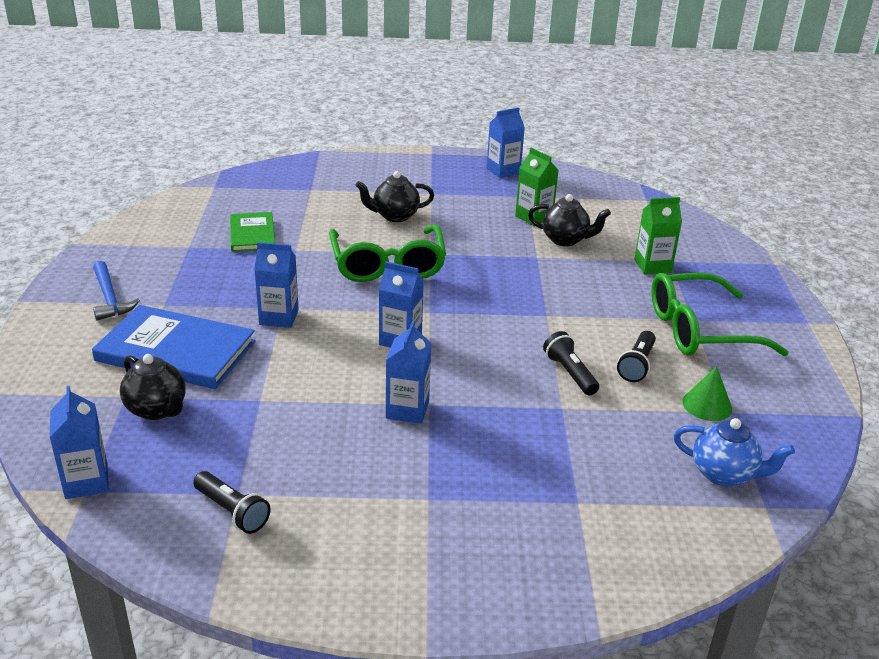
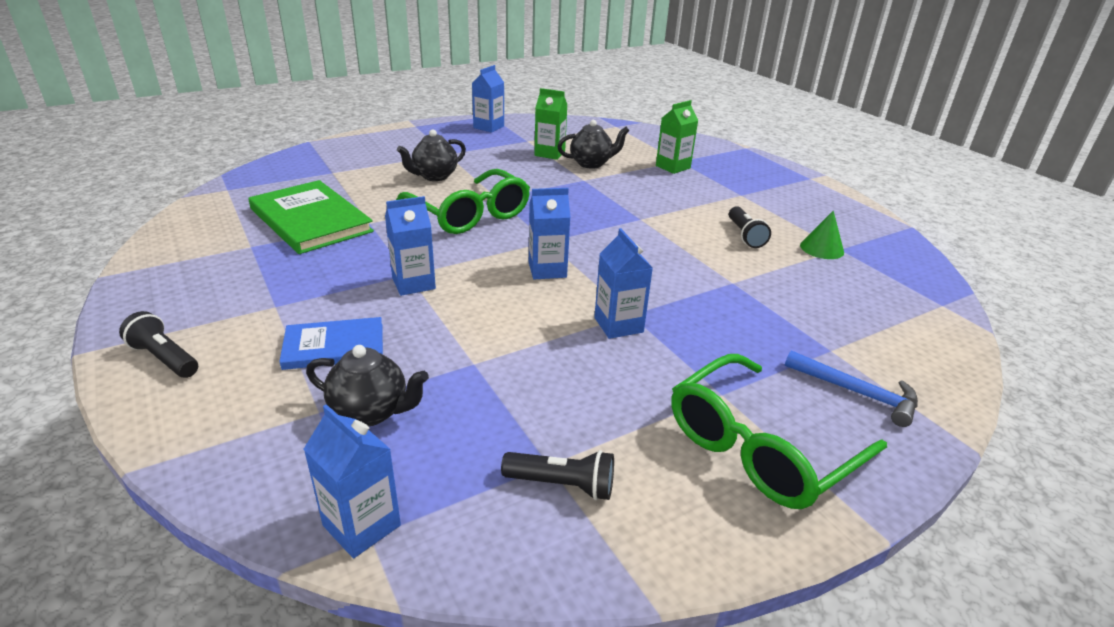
camera: 30 degrees left, 0 degrees up
(110, 298) = (202, 318): blue hammer -> blue hammer (857, 393)
(176, 351) = (334, 346): blue book -> blue book, size x0.60
(252, 234) = (311, 220): green book -> green book, size x1.68
(570, 373) = (707, 255): black flashlight -> black flashlight (164, 358)
(700, 330) = (754, 200): green glasses -> green glasses (760, 447)
(724, 474) = (892, 292): blue teapot -> none

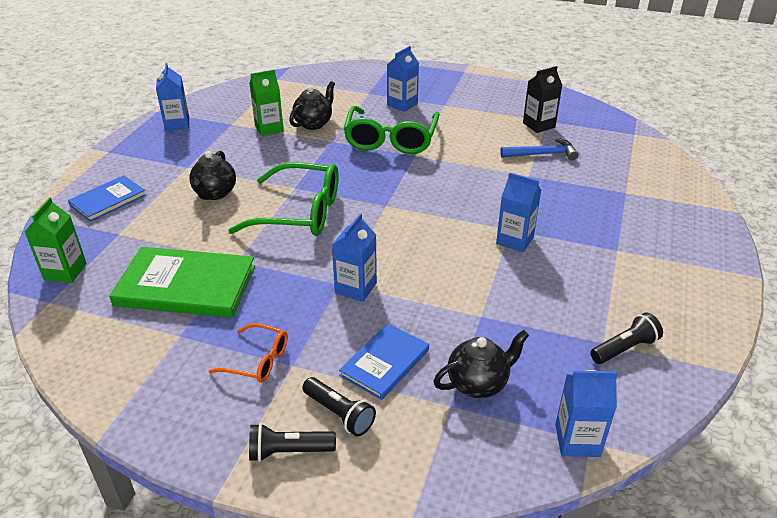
camera: 40 degrees left, 5 degrees up
(261, 289) = (257, 361): none -> orange glasses
(363, 151) = (108, 200): none -> blue book
(547, 270) = (420, 227): blue carton -> blue carton (402, 104)
(673, 167) = (372, 100): green carton -> green carton (65, 271)
(745, 235) = (489, 137): black flashlight -> black flashlight (339, 414)
(760, 447) = (669, 267): green glasses -> green glasses (391, 139)
(821, 248) = (538, 125): green cone -> black carton
(857, 393) = (666, 211): blue hammer -> blue hammer (542, 154)

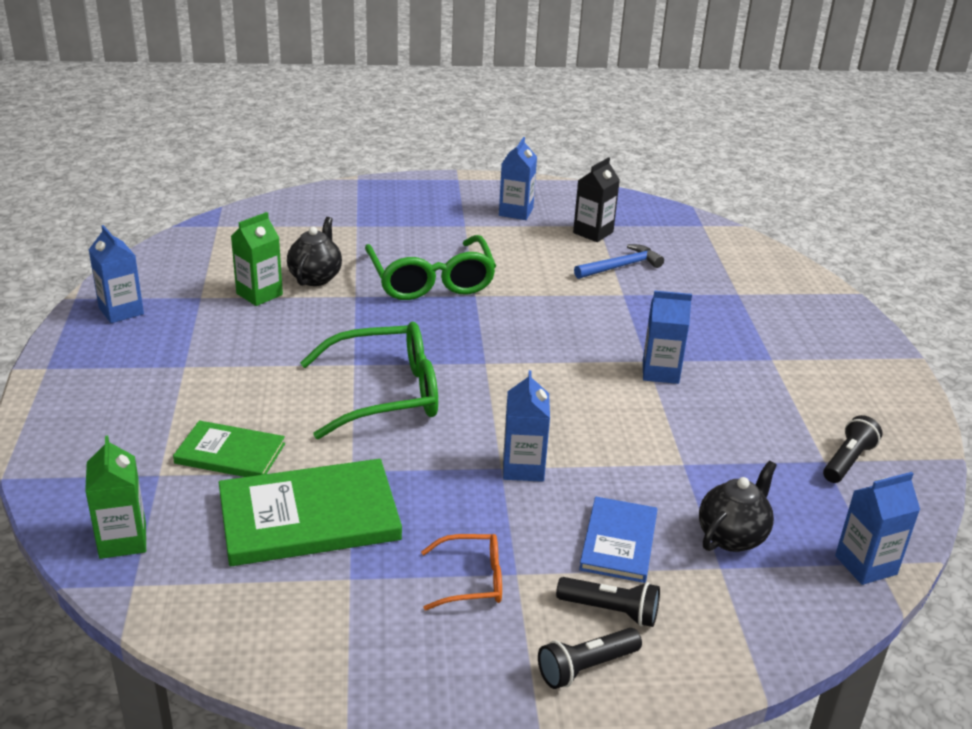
camera: 25 degrees left, 5 degrees down
(108, 200) = (105, 433): blue book -> none
(170, 230) = (230, 453): none -> green book
(215, 193) = (253, 393): black teapot -> none
(402, 104) = (412, 233): blue carton -> blue carton (516, 212)

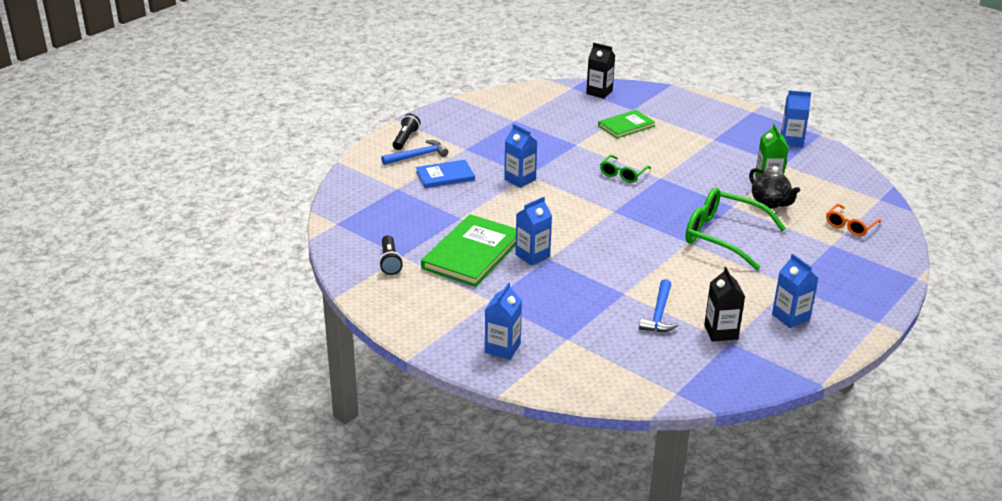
camera: 135 degrees right, 0 degrees up
(123, 540) = (599, 92): green carton -> black carton
(309, 517) = (560, 126): green book -> green book (472, 253)
(385, 394) = (623, 174): green glasses -> green glasses, size x0.52
(472, 580) = (476, 139): orange glasses -> orange glasses (850, 226)
(611, 611) = (418, 156): black flashlight -> blue hammer
(618, 542) = (445, 176): blue book -> blue book turned 75 degrees counterclockwise
(732, 536) = (405, 201): black teapot -> none
(865, 565) = (340, 220): blue carton -> blue carton (502, 348)

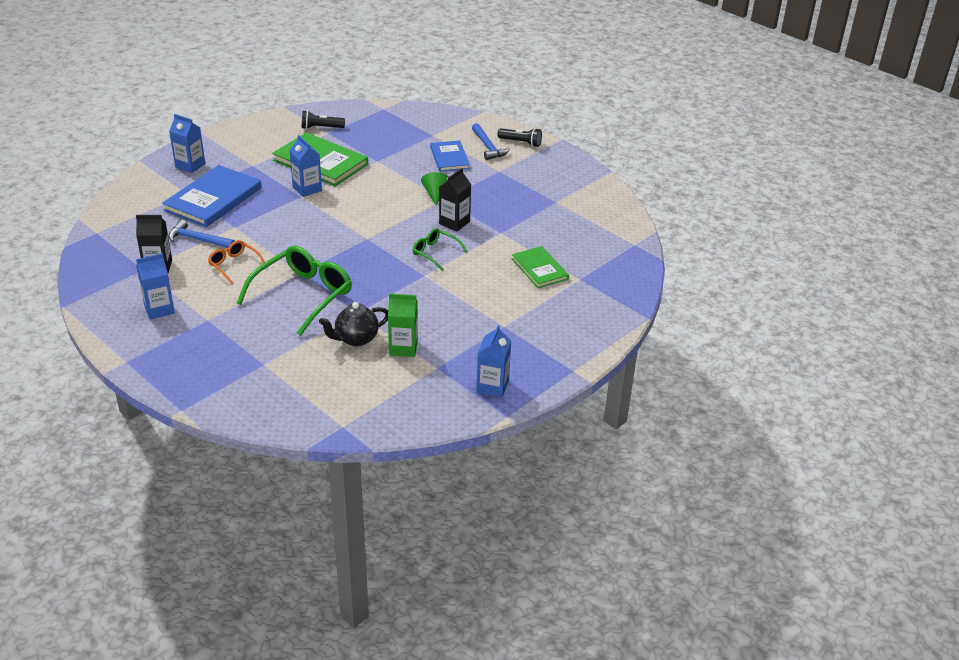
camera: 95 degrees right, 5 degrees up
(520, 179) = (435, 194): blue carton -> green cone
(573, 317) = (213, 199): none -> blue book
(599, 92) = (623, 261): black carton -> black carton (454, 223)
(850, 226) = (294, 387): orange glasses -> orange glasses (234, 265)

